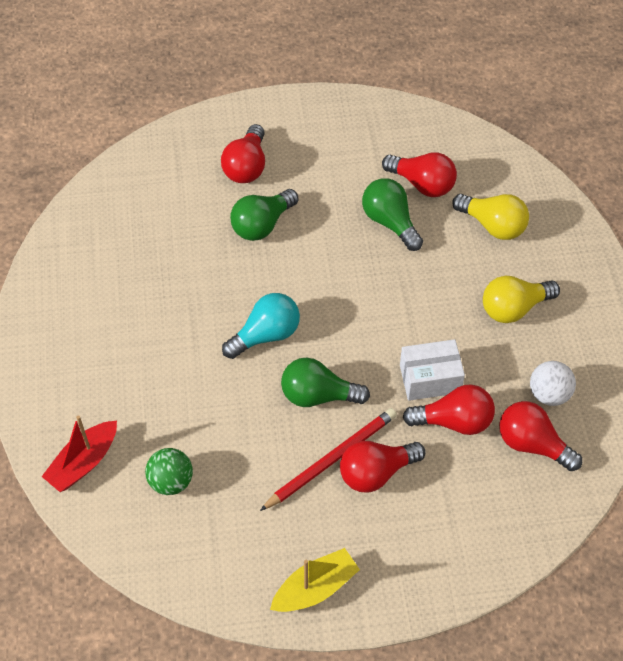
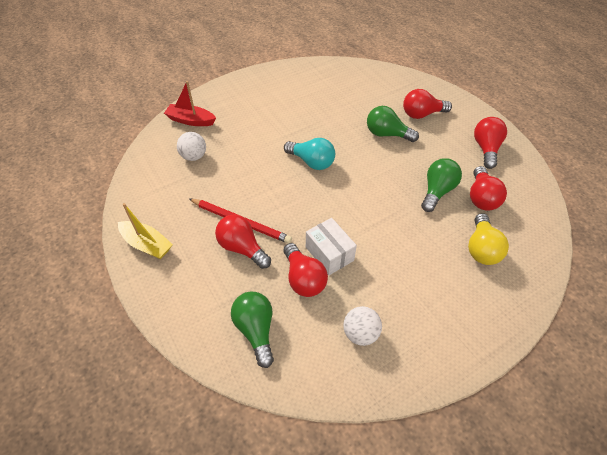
camera: 65 degrees right, 5 degrees down
(171, 481) = (194, 156): green ball -> white ball
(318, 395) = (283, 200): green light bulb -> green light bulb (256, 330)
(514, 308) = (420, 285): yellow light bulb -> none
(532, 444) = (310, 336): red light bulb -> red light bulb (486, 149)

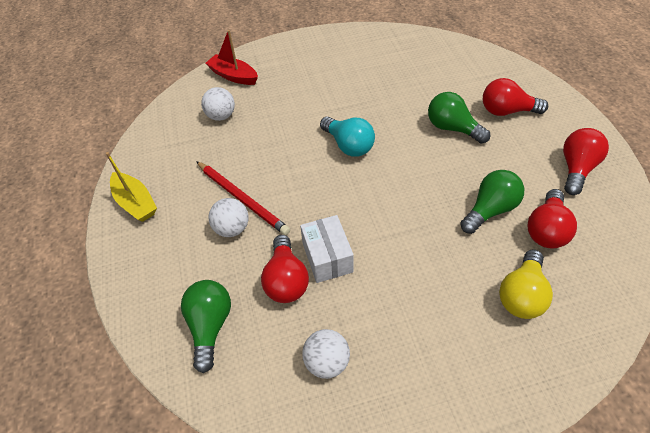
camera: 20 degrees right, 0 degrees up
(242, 248) = (232, 229): red light bulb -> white ball

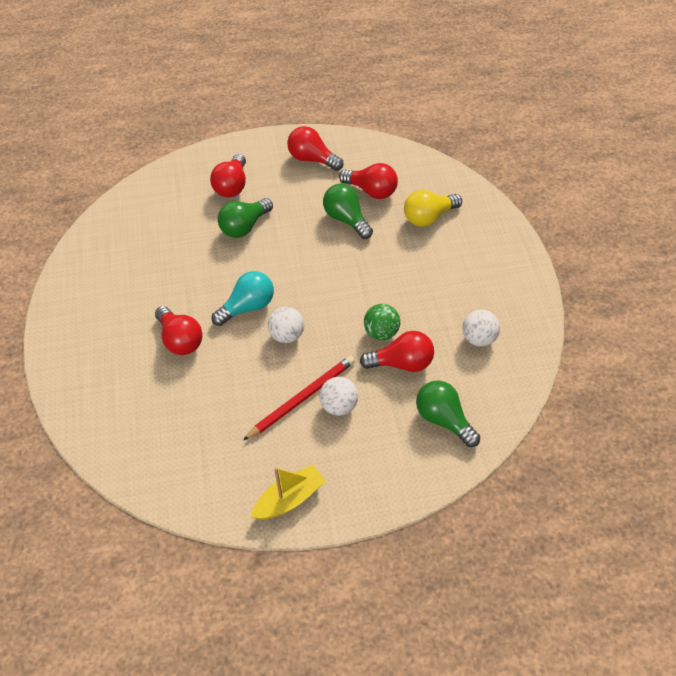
camera: 85 degrees left, 0 degrees up
(210, 326) = (444, 420): green light bulb -> green light bulb turned 45 degrees clockwise
(221, 116) = (169, 422): white ball -> white ball (287, 335)
(233, 76) = (98, 411): red boat -> none
(306, 108) = (180, 340): none -> red light bulb
(327, 257) = (381, 333): white box -> green ball
(521, 295) = (429, 217): yellow light bulb -> yellow light bulb turned 120 degrees clockwise

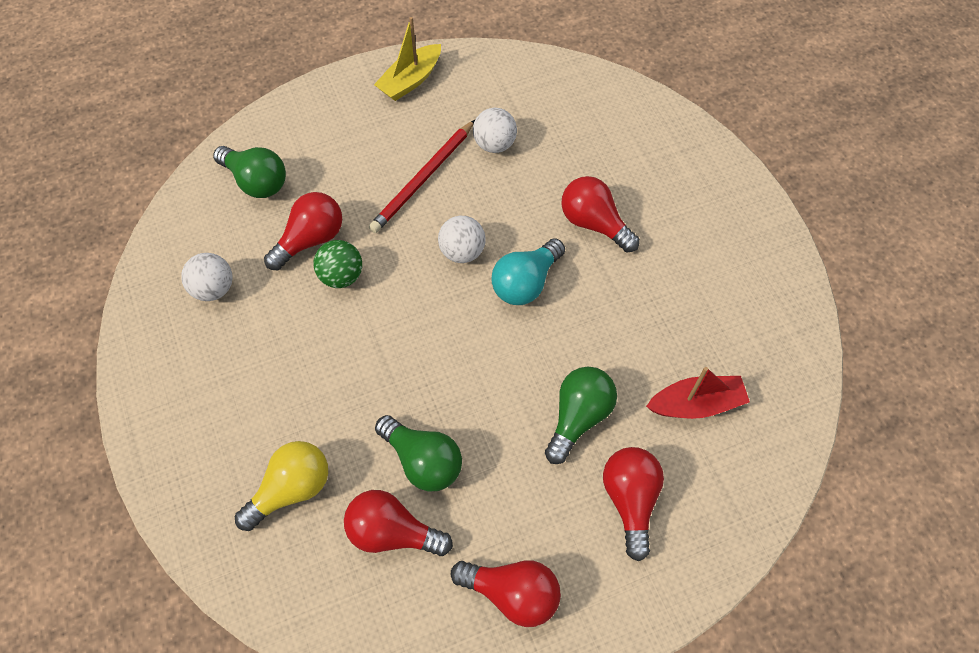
camera: 165 degrees right, 10 degrees up
(169, 223) = (696, 404): none -> red boat
(339, 406) = (378, 177): white ball -> white ball (494, 144)
(402, 363) = (310, 239): red light bulb -> red light bulb turned 150 degrees clockwise

